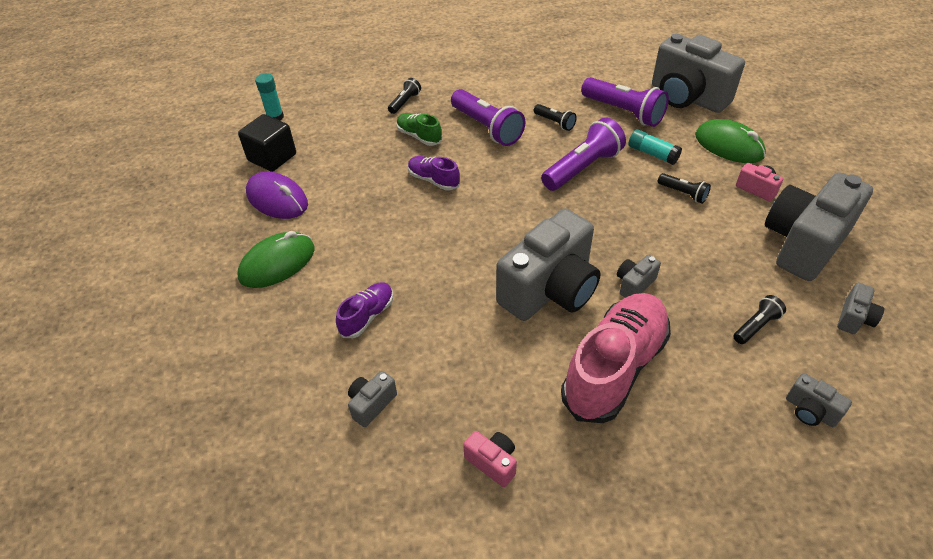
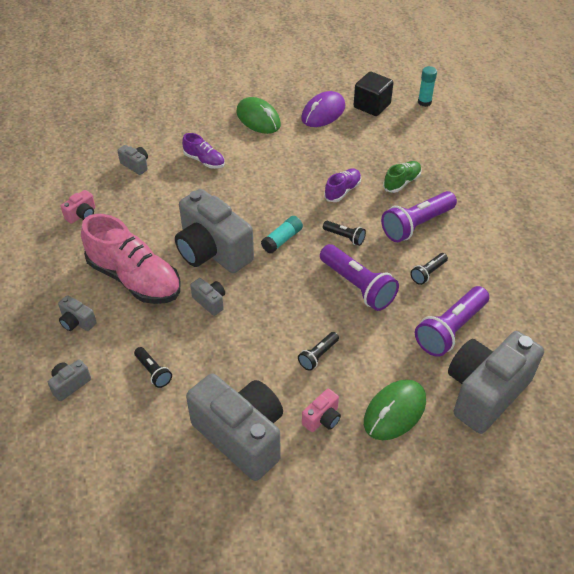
camera: 90 degrees right, 0 degrees up
(405, 102) = (453, 173): black flashlight -> black flashlight (345, 237)
(652, 154) = (379, 342): turquoise glue stick -> turquoise glue stick (282, 240)
(854, 318) = (147, 446): grey camera -> grey camera (77, 322)

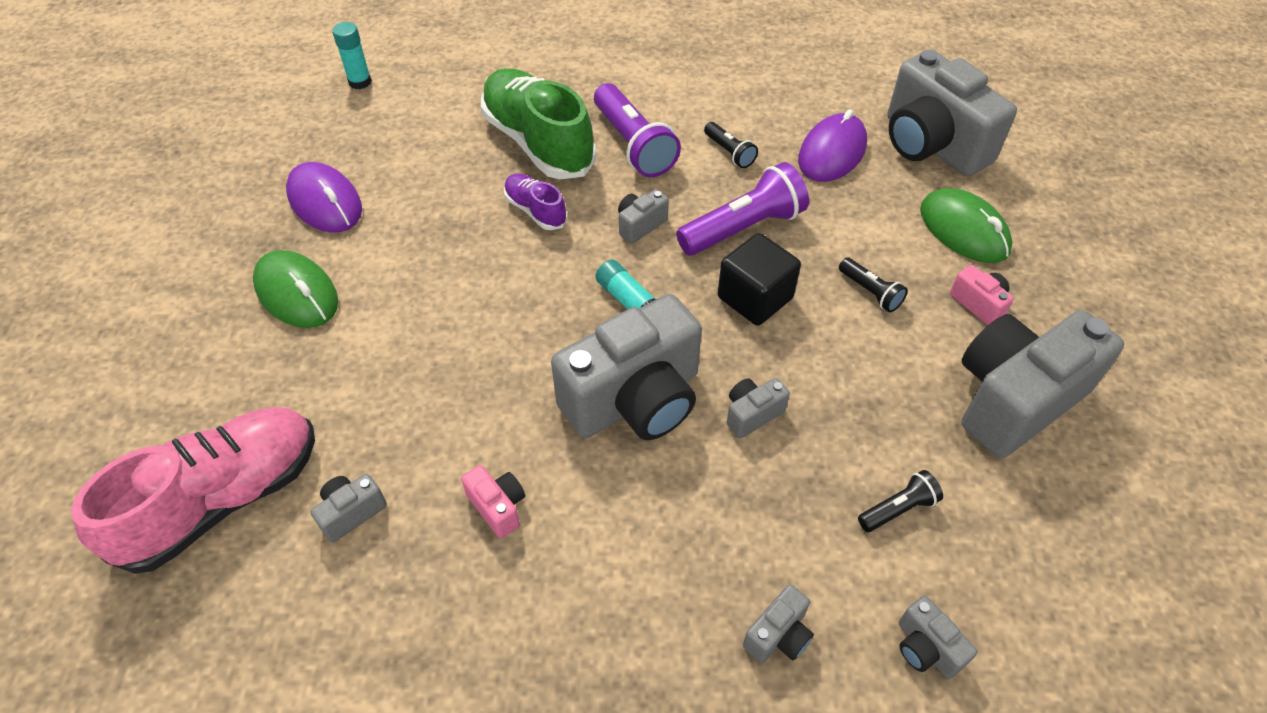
camera: 80 degrees left, 5 degrees up
(82, 215) = (476, 625): pink camera -> pink camera (498, 507)
(135, 279) = (682, 528): pink shoe -> pink shoe (223, 500)
(204, 161) = (386, 390): purple shoe -> none
(258, 119) = (297, 293): green mouse -> green mouse turned 75 degrees clockwise
(345, 237) = (640, 225): black flashlight -> grey camera
(372, 106) = (337, 140): black cube -> black cube (755, 298)
(402, 182) = (538, 142): green shoe -> green shoe, size x2.05
(450, 330) = (832, 152): purple flashlight -> purple mouse

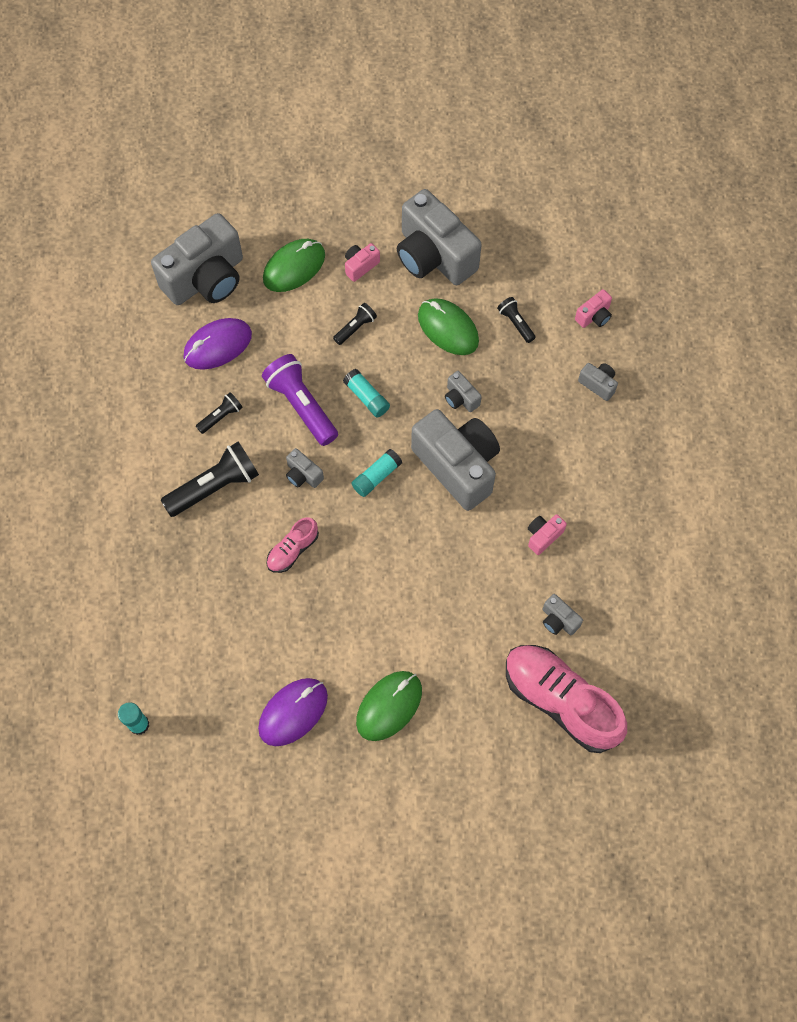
camera: 95 degrees left, 15 degrees up
(535, 210) = (292, 550): purple shoe -> pink shoe
(538, 142) = (214, 559): green shoe -> none
(633, 145) = (214, 486): purple flashlight -> black flashlight
(755, 298) = (366, 397): black cube -> turquoise glue stick
(832, 152) = (218, 345): purple mouse -> purple mouse turned 60 degrees counterclockwise
(879, 407) = (448, 328): none -> green mouse
(926, 648) = (594, 316): grey camera -> pink camera

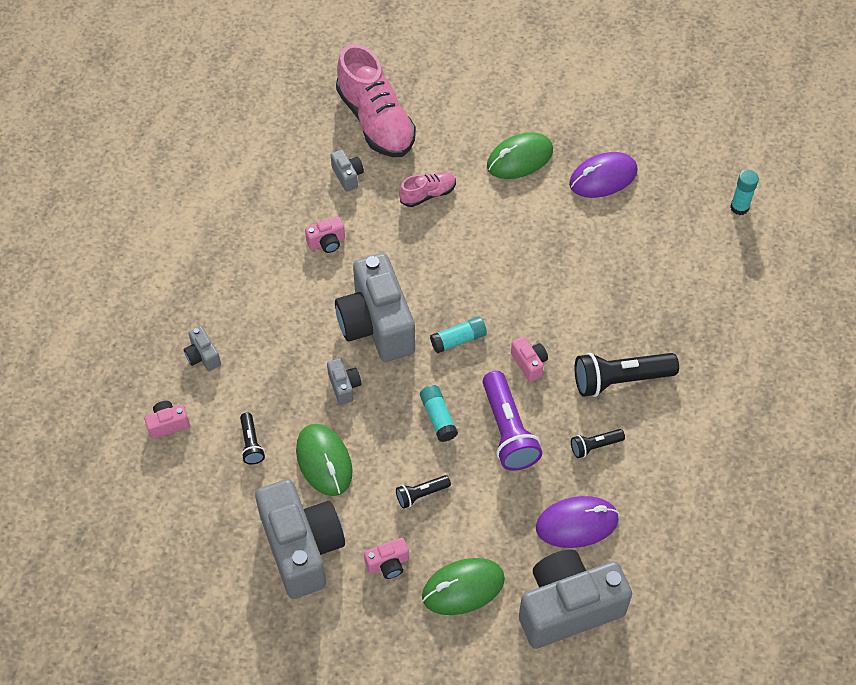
camera: 160 degrees left, 10 degrees down
(292, 550) = (562, 300): pink shoe -> pink shoe (428, 194)
(303, 475) = (529, 363): grey camera -> pink camera

